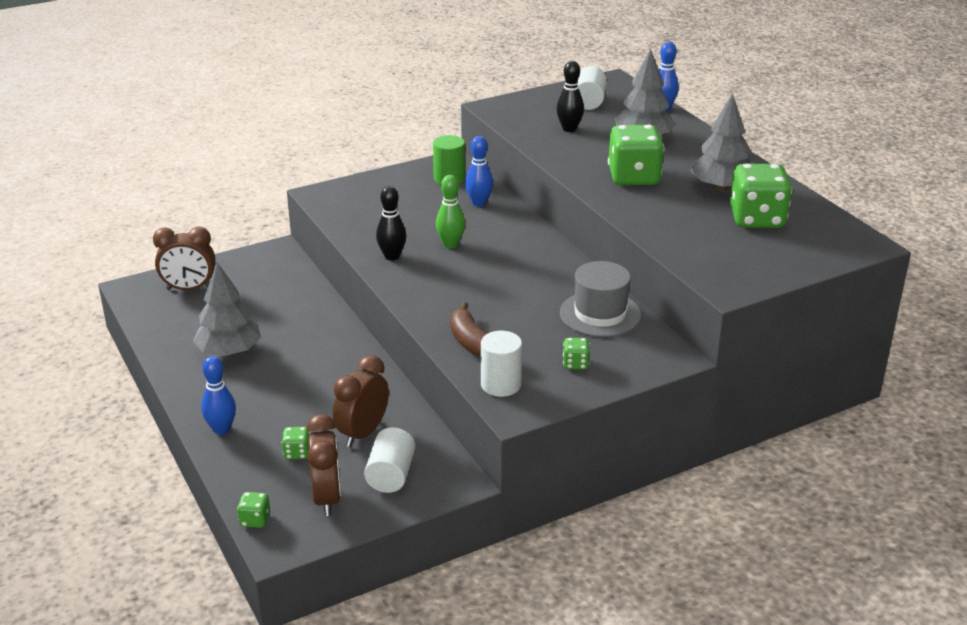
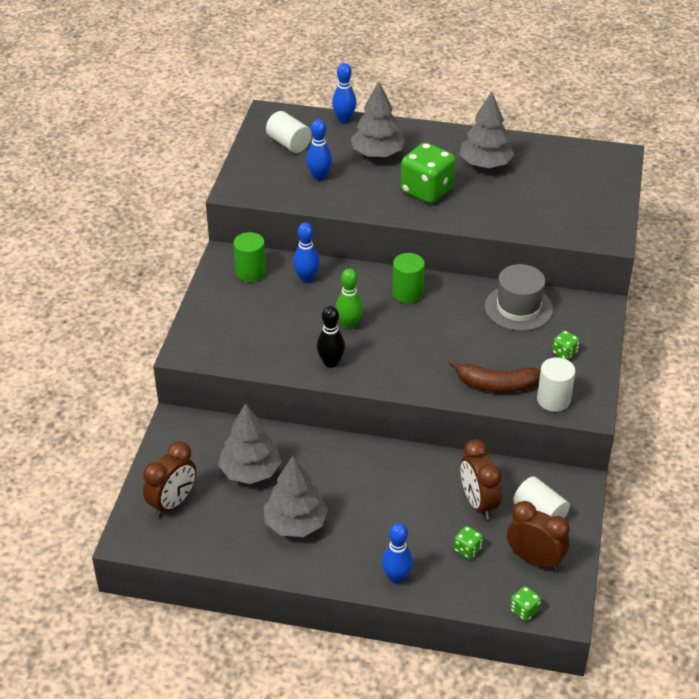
camera: 50 degrees left, 10 degrees up
(263, 305) = (250, 471): none -> grey tree
(532, 253) = (407, 293): none -> green cylinder
(569, 129) = (319, 176): black bowling pin -> blue bowling pin
(757, 219) = (542, 176): green dice -> none

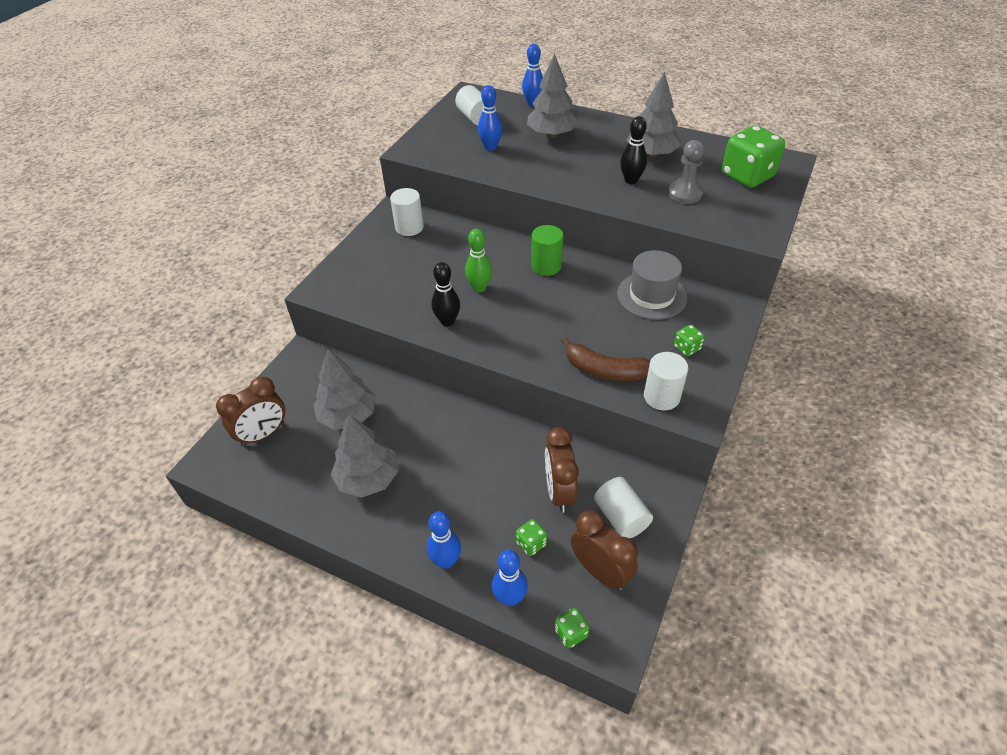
camera: 15 degrees right, 5 degrees up
(250, 272) = (409, 227): green cylinder -> white cylinder
(306, 278) = (457, 239): blue bowling pin -> blue bowling pin (510, 598)
(426, 191) = (586, 170): green dice -> green dice (747, 176)
(474, 196) = (631, 180): none -> black bowling pin
(529, 203) = (685, 194): none -> grey pawn

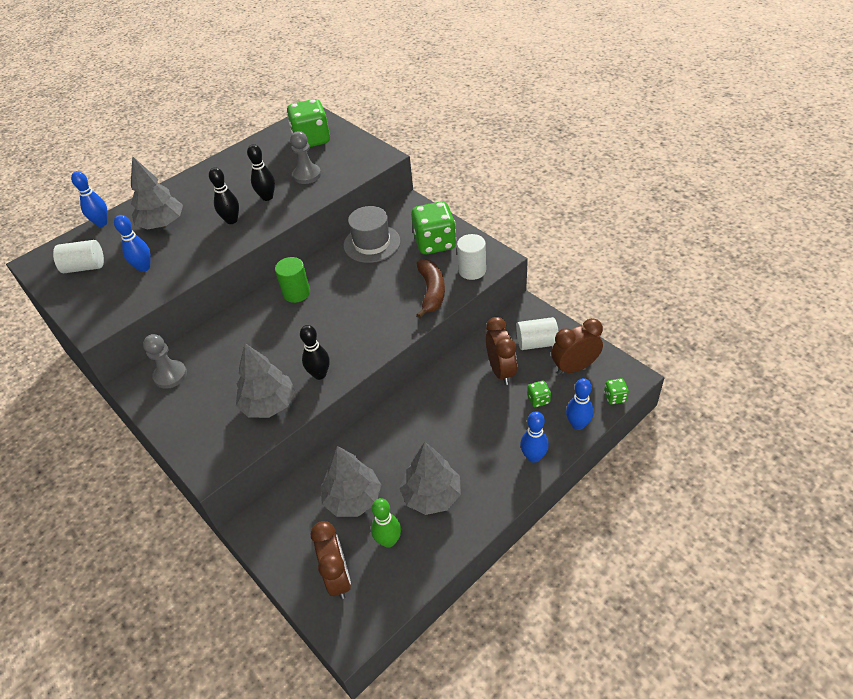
camera: 65 degrees left, 0 degrees up
(409, 227) = (170, 375): white cylinder -> grey pawn
(479, 287) = (292, 343): green bowling pin -> green bowling pin (388, 540)
(559, 491) = (501, 371): brown clock -> brown clock turned 120 degrees counterclockwise
(582, 171) = (231, 220): none -> black bowling pin
(605, 370) = (431, 292): brown banana -> brown banana turned 45 degrees counterclockwise
(651, 154) = (243, 176): grey tree -> grey tree (269, 404)
(687, 348) = (435, 243): green dice -> green dice, size x2.24

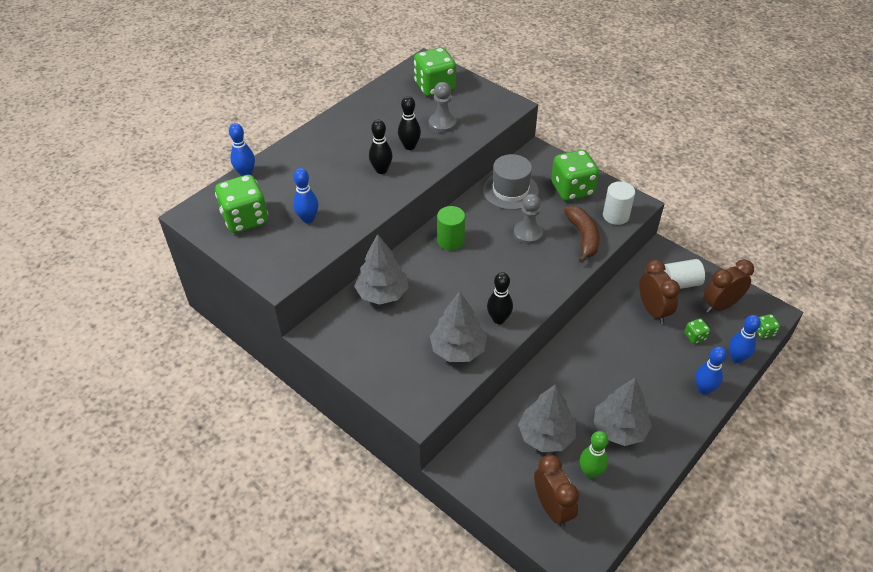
camera: 10 degrees left, 0 degrees up
(85, 267) = (245, 219): white cylinder -> green dice
(162, 224) = (311, 174): grey tree -> grey tree (382, 293)
(170, 375) = (350, 325): grey pawn -> grey pawn (528, 233)

